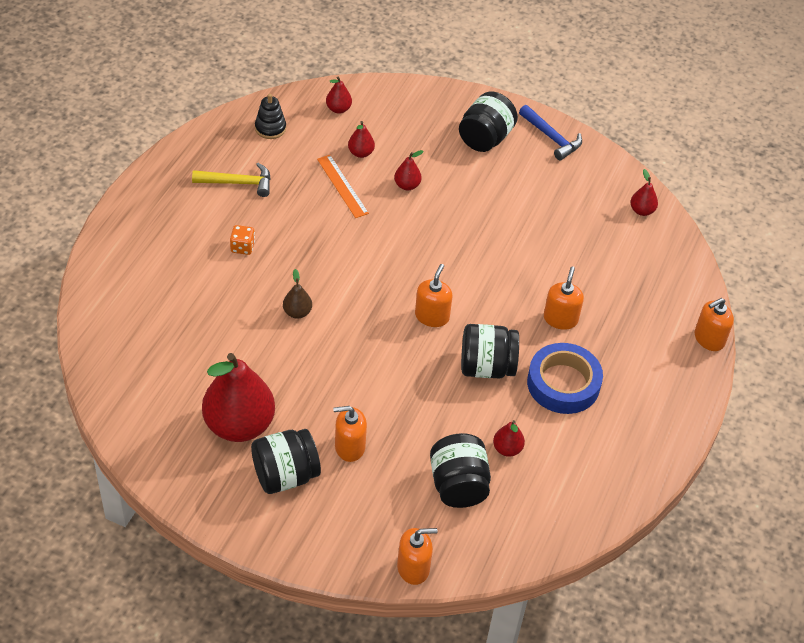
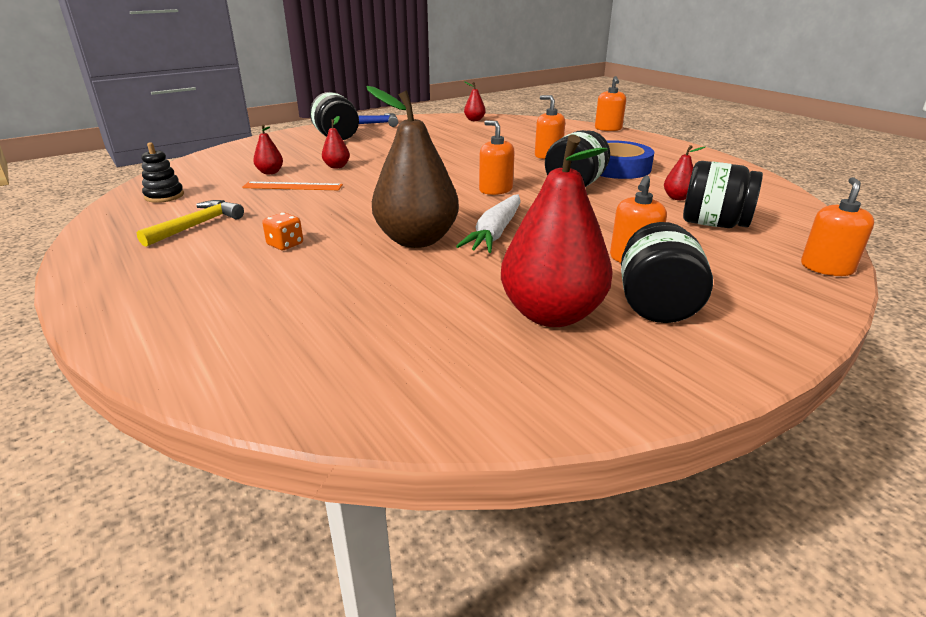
camera: 55 degrees left, 20 degrees down
(297, 312) = (416, 240): brown pear -> brown pear, size x2.30
(338, 109) = (206, 168): red pear -> none
(340, 351) = (495, 233): none -> white carrot

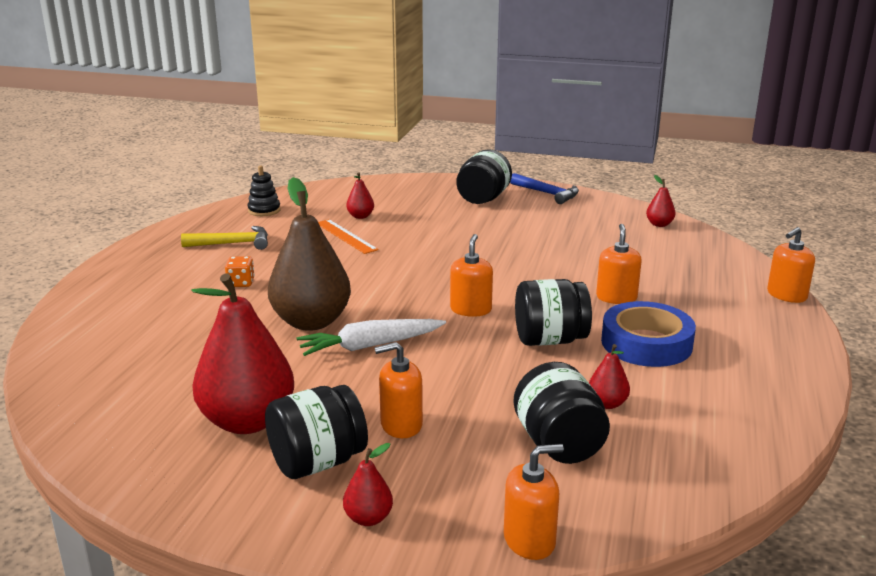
camera: 50 degrees right, 5 degrees down
(337, 166) = (414, 230): red pear -> red pear (368, 518)

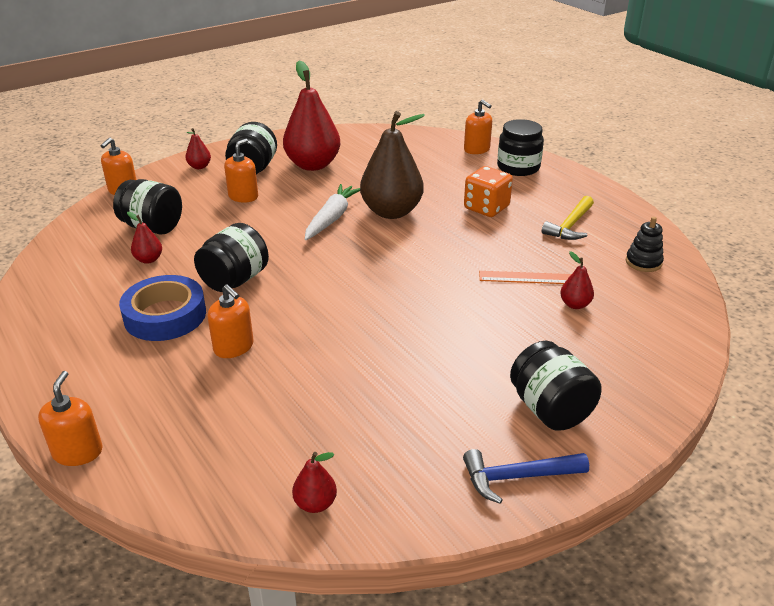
camera: 130 degrees right, 10 degrees up
(115, 296) = (518, 167): none -> black jar
(241, 283) = (486, 208): orange dice -> orange dice, size x1.78
(470, 309) = (320, 272): orange soap dispenser -> orange soap dispenser (477, 149)

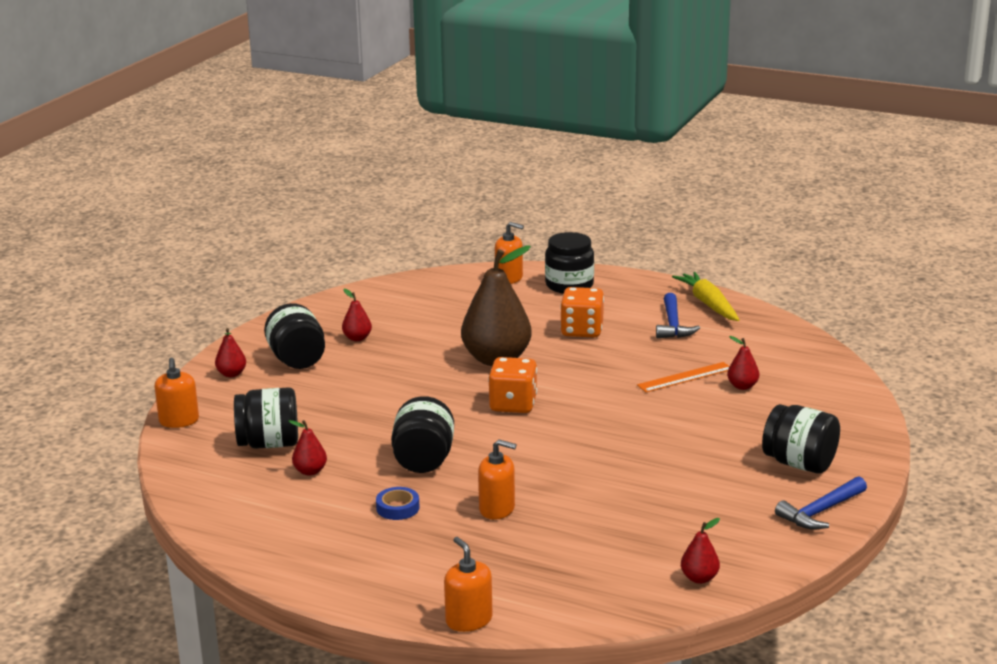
camera: 30 degrees left, 10 degrees down
(165, 315) = (398, 508): blue tape -> blue tape, size x0.49
(243, 196) = (325, 388): orange soap dispenser -> none
(313, 165) = (357, 338): red pear -> red pear, size x0.44
(332, 218) = (445, 381): white carrot -> none
(359, 255) = (513, 404): none -> orange dice
(570, 225) = (673, 324): yellow hammer -> blue hammer
(622, 216) = (708, 304): none -> yellow carrot
(643, 262) = (763, 337): black stacking toy -> none

